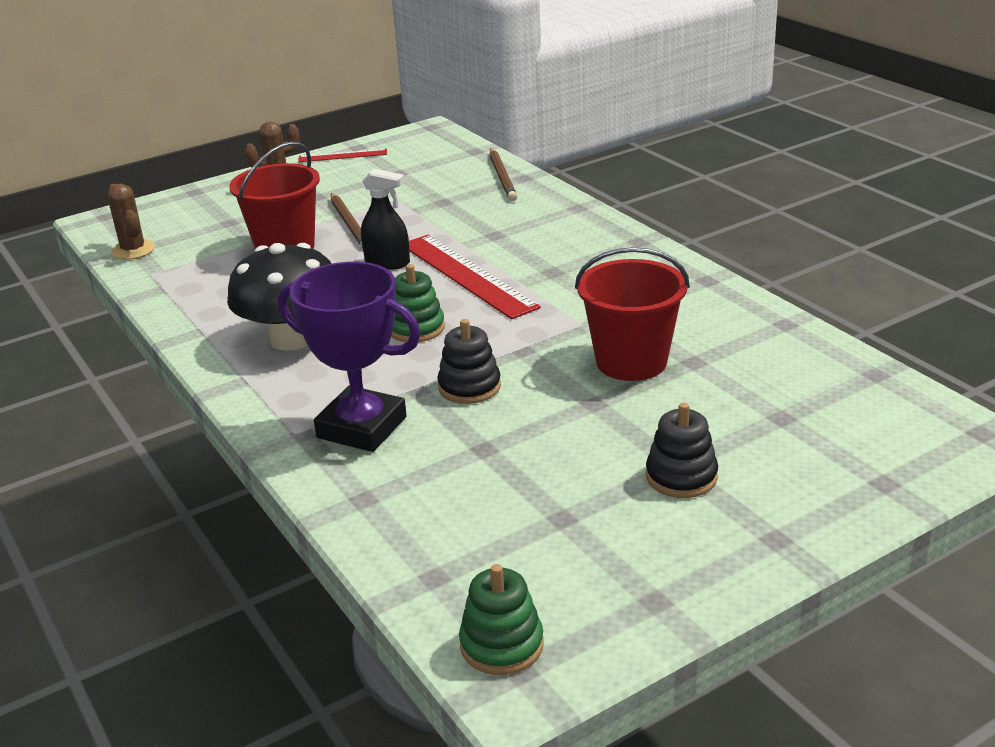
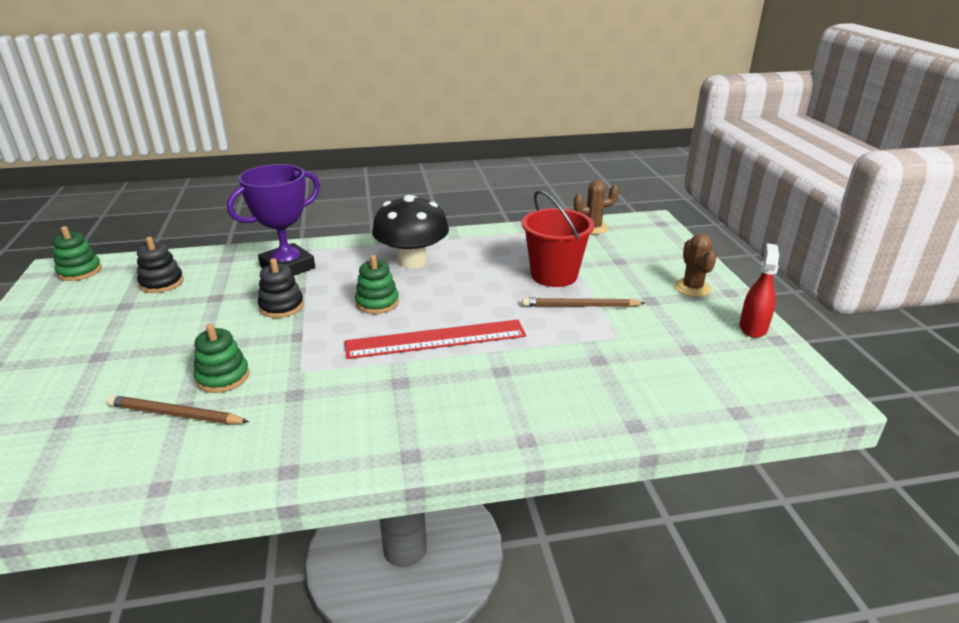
camera: 110 degrees right, 0 degrees up
(343, 155) = (753, 327): red ruler -> red spray bottle
(387, 263) = (491, 310): black spray bottle -> none
(502, 177) = (644, 411): brown pencil -> brown pencil (176, 414)
(631, 362) = (223, 377): red bucket -> green stacking toy
(681, 477) = (87, 354): black stacking toy -> black stacking toy (162, 283)

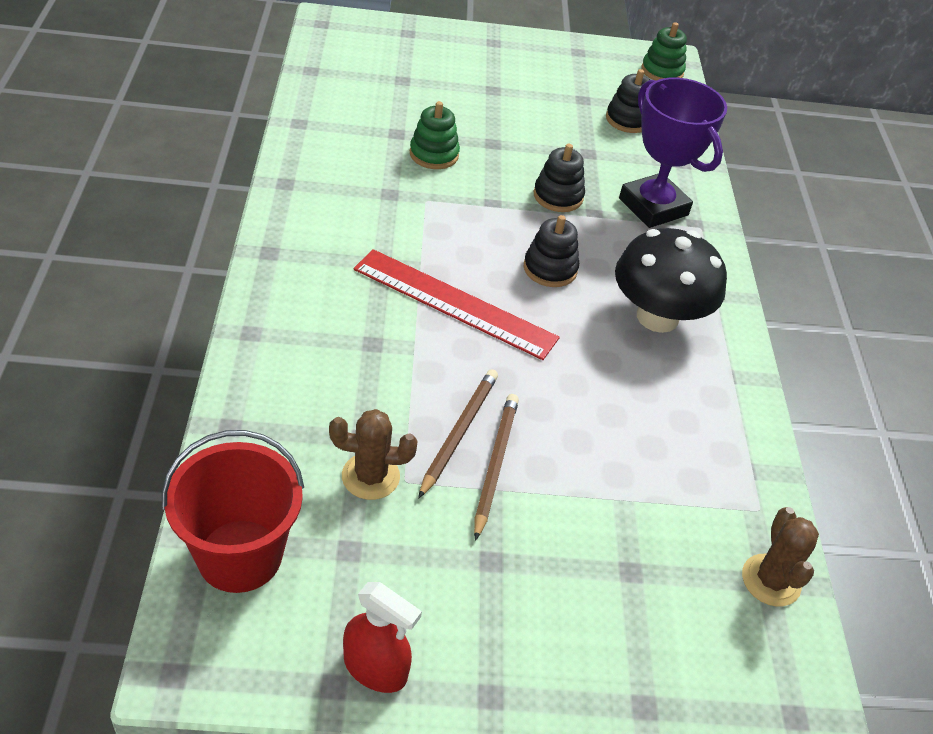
camera: 95 degrees right, 15 degrees up
(176, 414) = (387, 130): brown pencil -> brown pencil (459, 433)
(377, 303) = (550, 269): green stacking toy -> black stacking toy
(436, 339) = (454, 303): red ruler -> red ruler turned 60 degrees counterclockwise
(554, 275) = (592, 462): red bucket -> red bucket (240, 555)
(692, 288) = (517, 640): brown cactus -> brown cactus (370, 476)

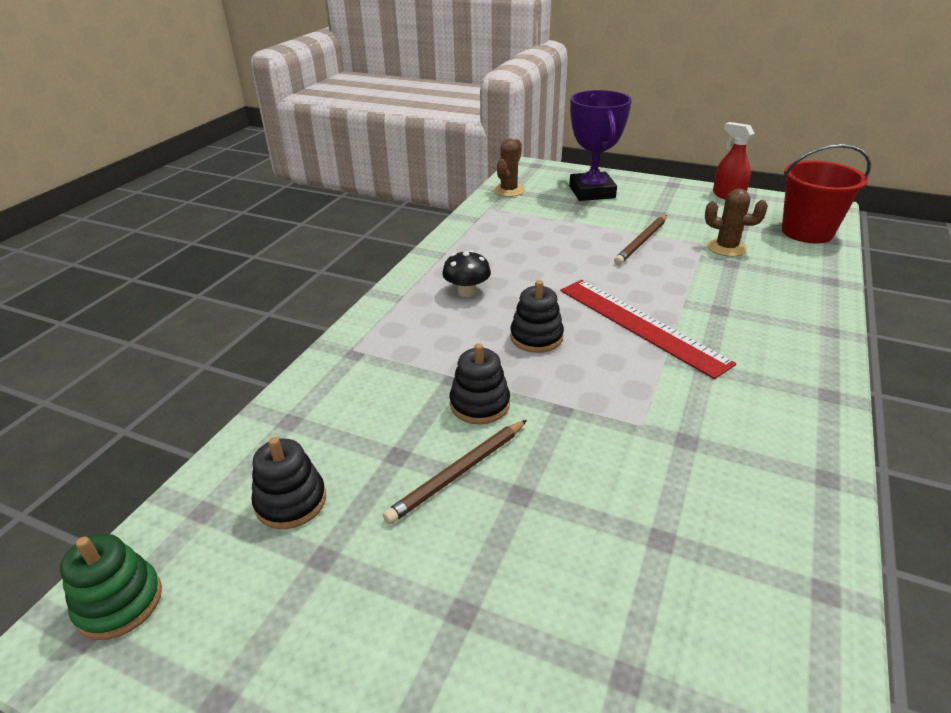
camera: 150 degrees left, 10 degrees down
(434, 154) = (613, 489): green stacking toy -> none
(459, 433) = (661, 256): brown pencil -> brown pencil (458, 472)
(653, 207) = (381, 376): purple trophy -> purple trophy (592, 192)
(657, 317) = (467, 292): black mushroom -> black mushroom, size x0.52

